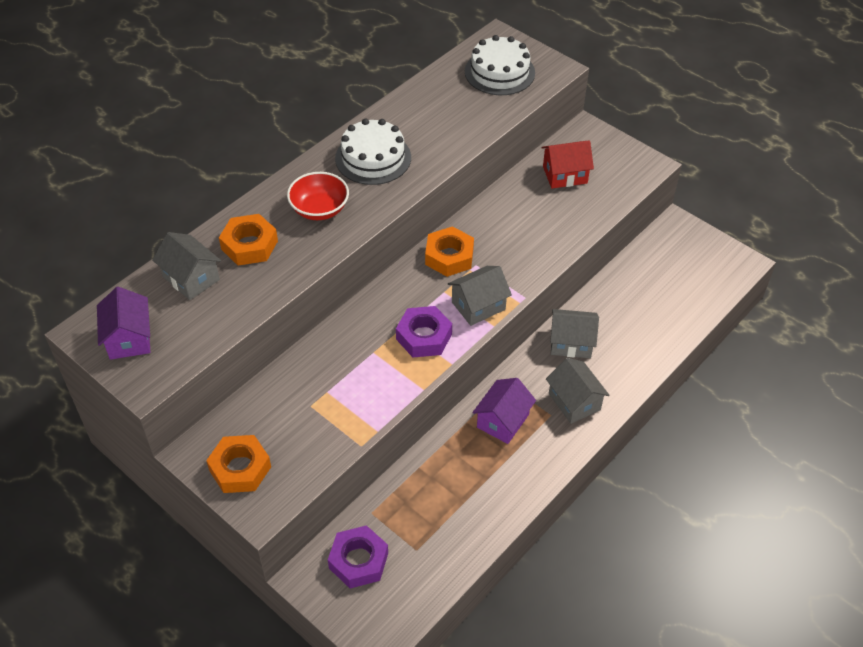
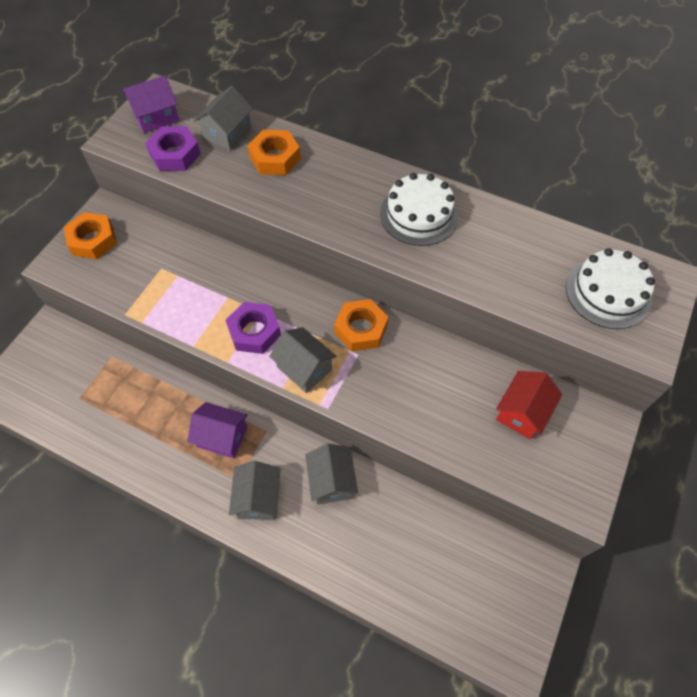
camera: 75 degrees right, 10 degrees up
(319, 209) = (334, 193): red bowl -> none
(358, 561) = (65, 359): purple nut -> purple nut (175, 154)
(565, 175) = (522, 412): red house -> red house turned 60 degrees clockwise
(574, 401) = (258, 498): grey house -> grey house turned 45 degrees counterclockwise

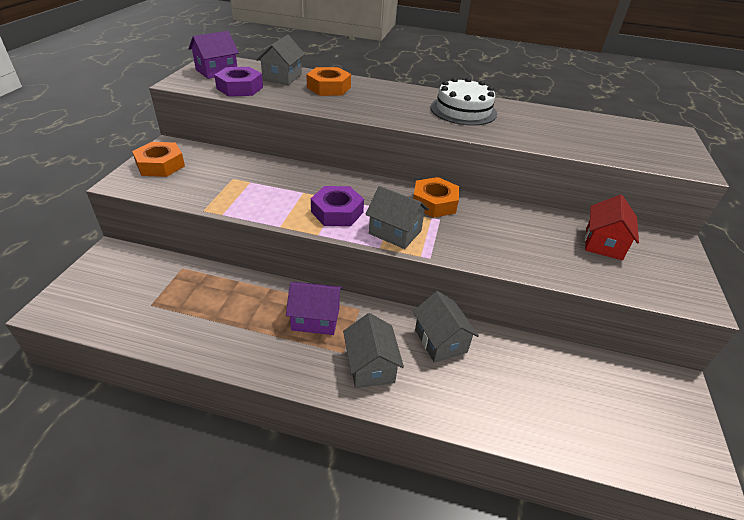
camera: 15 degrees left, 20 degrees down
(608, 292) = (637, 141): white cake -> none

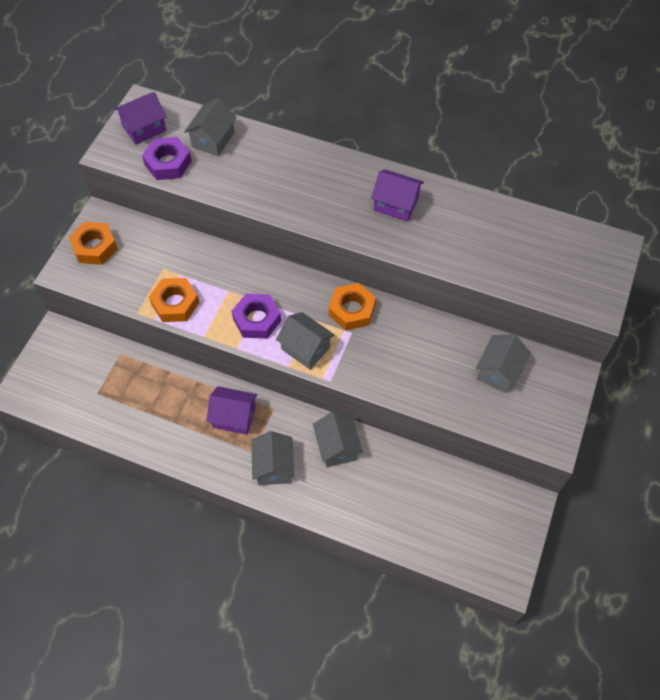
camera: 10 degrees right, 20 degrees up
(328, 87) = (260, 160): orange nut -> orange nut (175, 303)
(463, 110) = (396, 204): white cake -> purple house
(603, 243) = (499, 371): red house -> grey house

